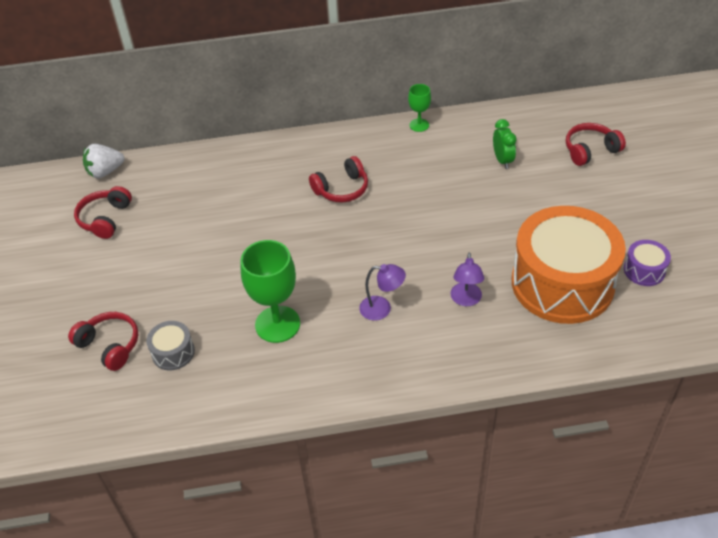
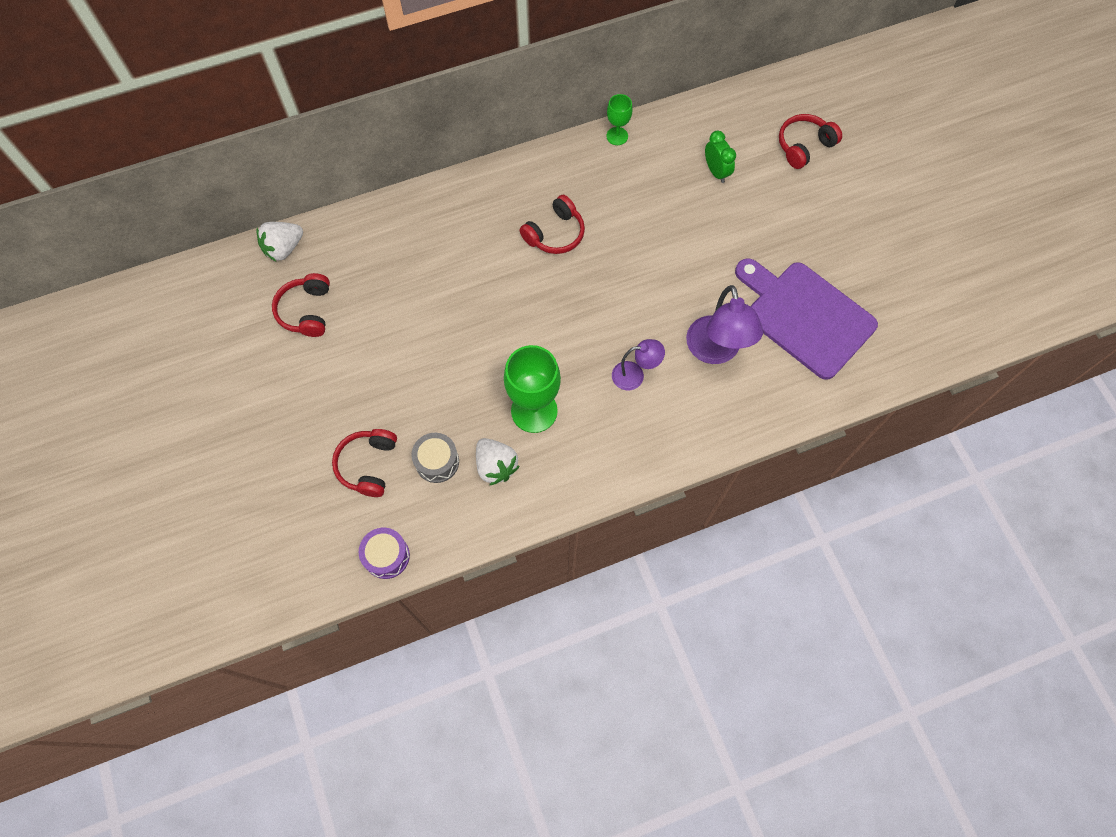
camera: 15 degrees left, 20 degrees up
(110, 345) = (368, 465): red headphones -> red headphones turned 105 degrees counterclockwise
(226, 365) = (496, 466): none -> white strawberry
(466, 300) = (715, 351): purple lamp -> purple lamp, size x1.71
(562, 283) = (805, 316): orange drum -> purple cutting board
(644, 270) = (881, 288): purple drum -> purple drum (386, 556)

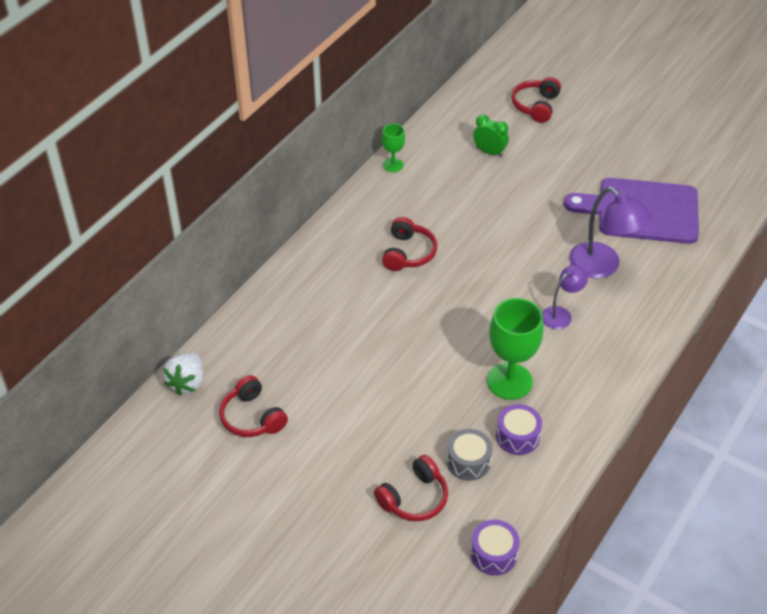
camera: 35 degrees left, 20 degrees down
(368, 465) = (414, 498): red headphones -> red headphones turned 105 degrees counterclockwise
(496, 466) = (517, 436): white strawberry -> purple drum

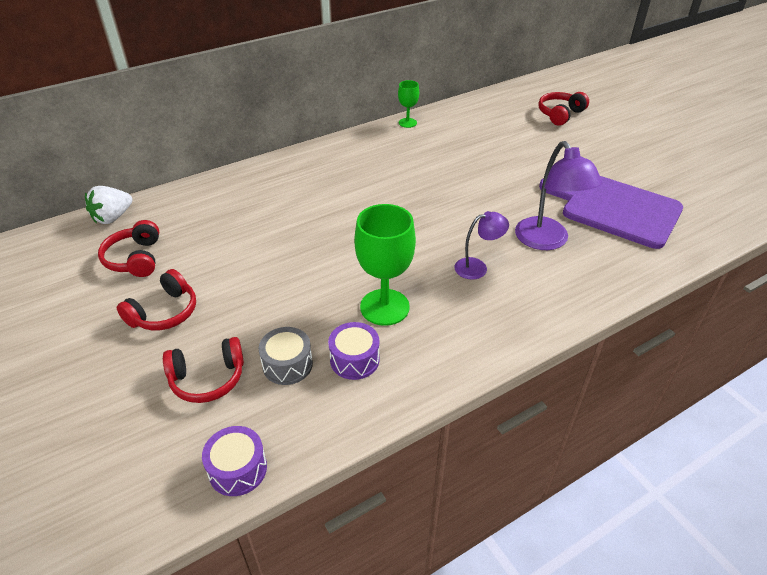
camera: 25 degrees right, 5 degrees down
(408, 253) = (371, 182): red headphones -> red headphones (164, 312)
(489, 152) = (496, 134): green clock -> none

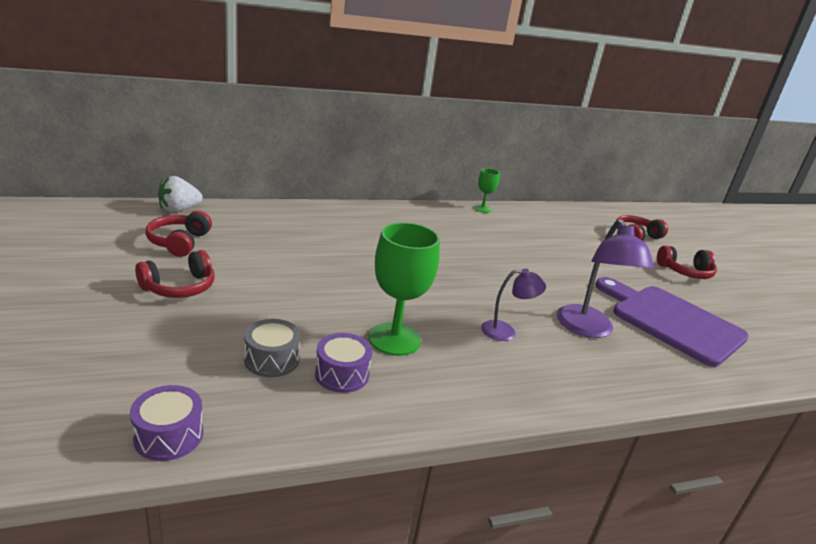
camera: 10 degrees right, 15 degrees down
(208, 378) = (187, 349): red headphones -> red headphones (685, 272)

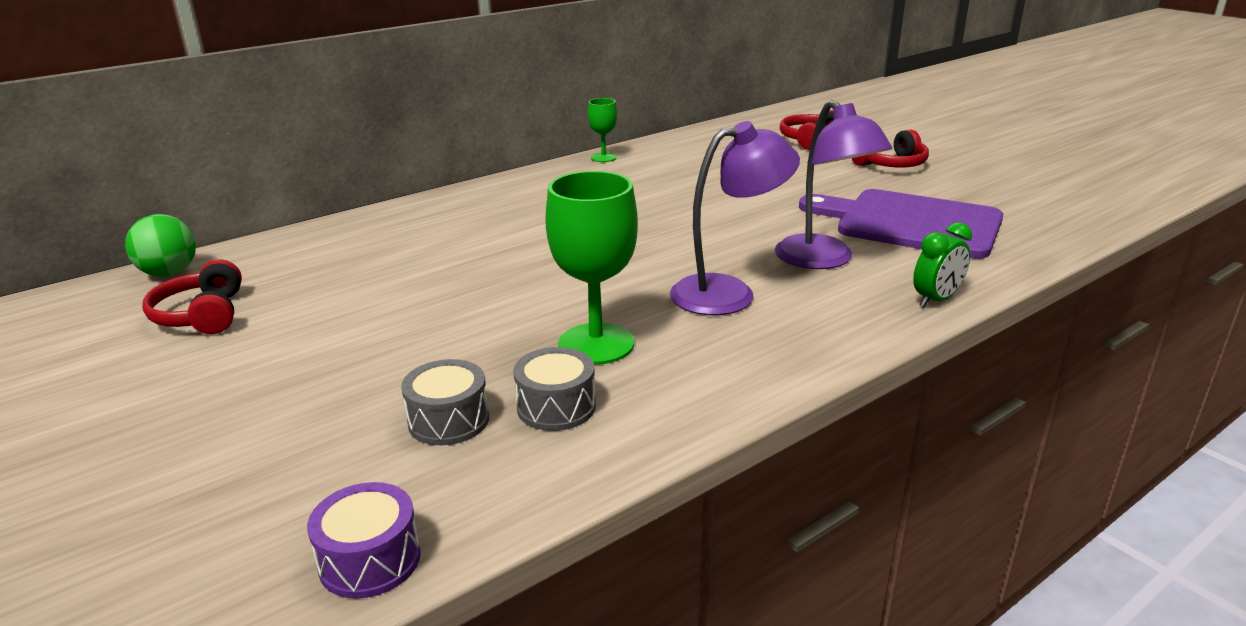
camera: 15 degrees left, 0 degrees up
(179, 210) = (169, 273): white strawberry -> green ball
(179, 287) = (246, 373): red headphones -> none
(342, 374) = (556, 407): purple drum -> grey drum
(506, 332) = (728, 293): purple lamp -> purple lamp, size x1.71
(654, 387) = (936, 300): none -> green clock

